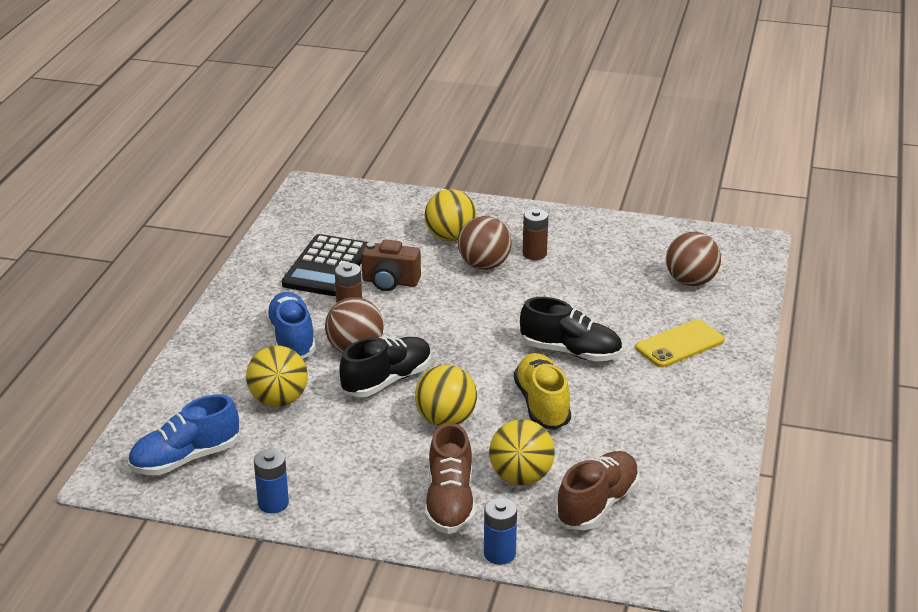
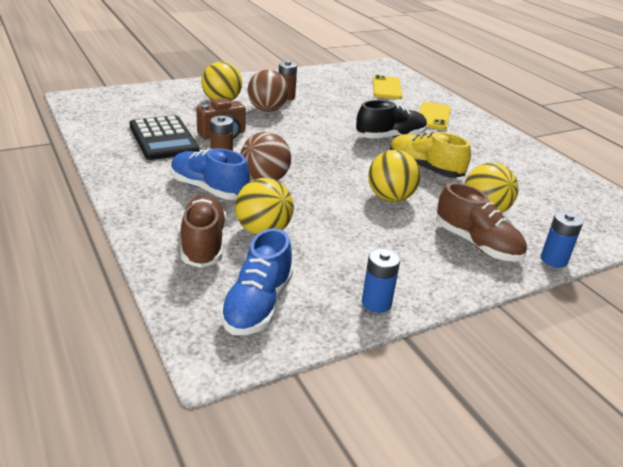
camera: 45 degrees left, 0 degrees up
(387, 381) = (316, 190): black shoe -> none
(597, 504) = (543, 208): brown shoe -> brown shoe (203, 244)
(691, 281) = (386, 88): brown ball -> yellow phone

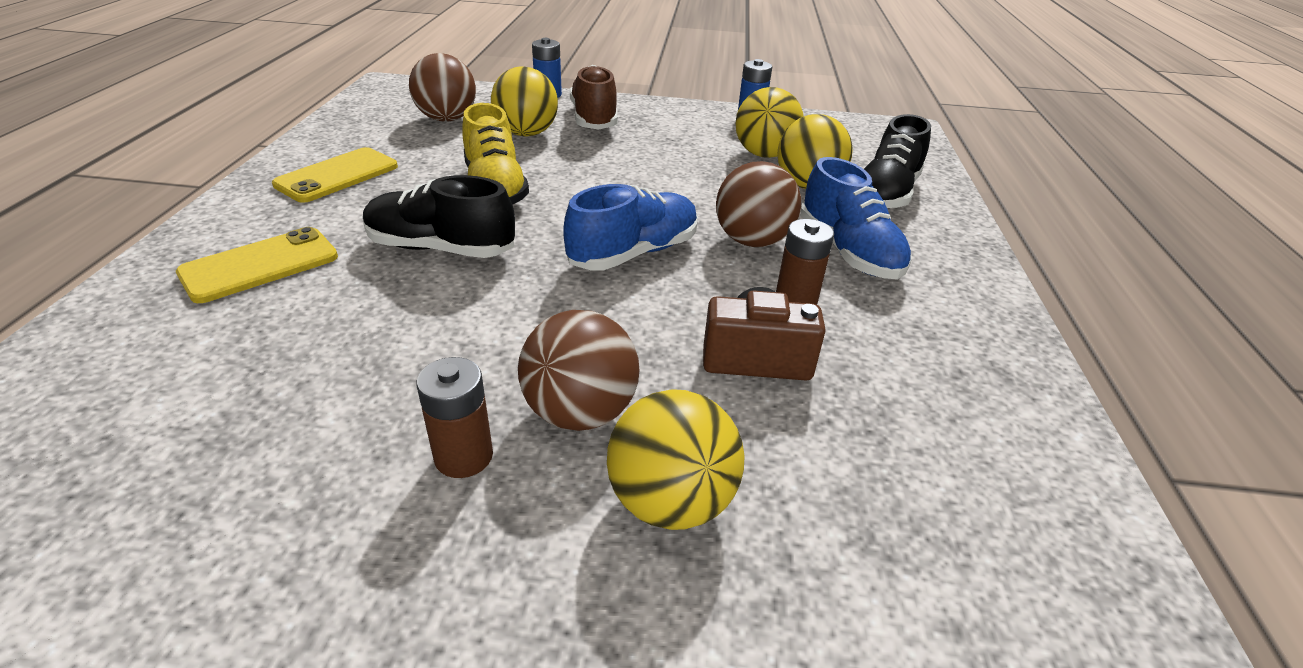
camera: 145 degrees left, 5 degrees up
(163, 139) = (894, 388): black calculator -> none
(203, 244) = (886, 193): brown shoe -> black shoe
(257, 305) = (856, 141): blue shoe -> blue shoe (633, 253)
(386, 88) = (133, 395): yellow phone -> yellow phone (337, 175)
(390, 198) = (609, 172): yellow ball -> yellow ball (764, 154)
(546, 205) = (447, 119): none -> brown ball

